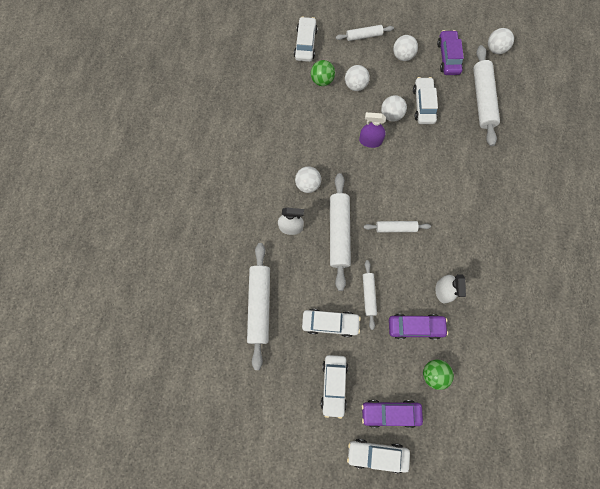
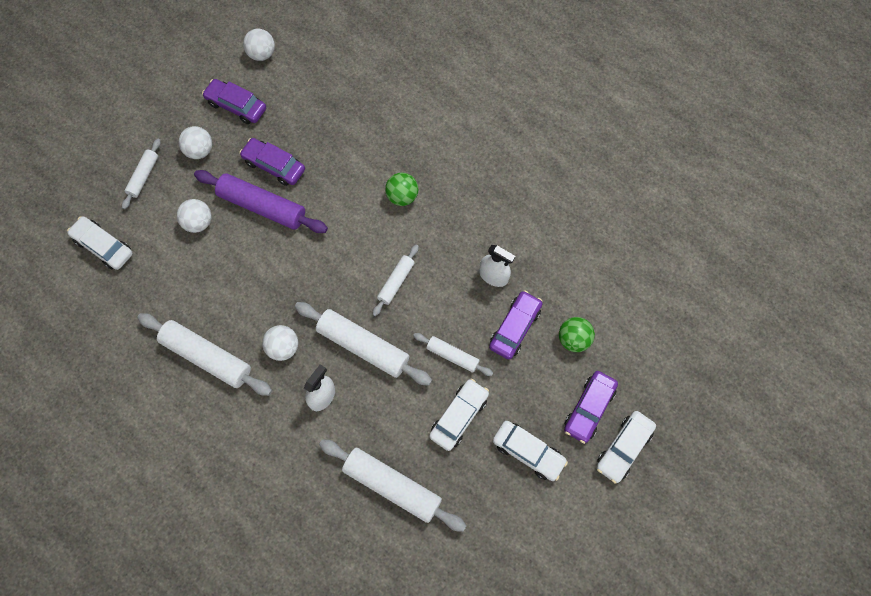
camera: 60 degrees left, 5 degrees down
(322, 80) = (165, 256): green ball -> green ball (402, 196)
(370, 141) = (278, 248): purple spray bottle -> none
(391, 115) = (262, 206): white ball -> purple rolling pin
(423, 104) = (274, 166): white car -> purple car
(482, 99) = (310, 104): white rolling pin -> white rolling pin (207, 357)

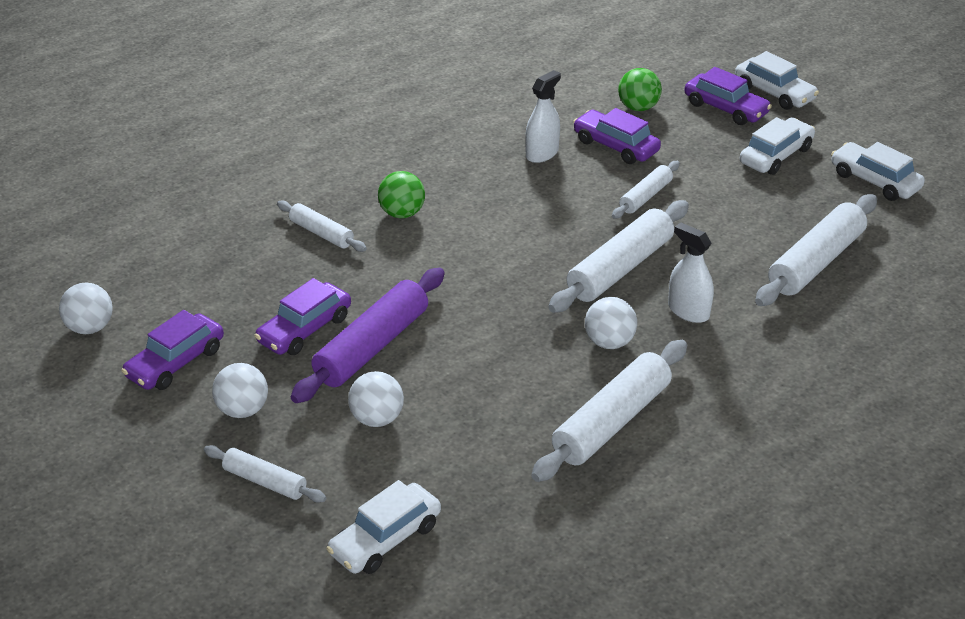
camera: 80 degrees left, 30 degrees down
(396, 282) = (531, 231): white rolling pin -> white rolling pin (321, 233)
(459, 416) = (727, 200): white car -> white car (874, 181)

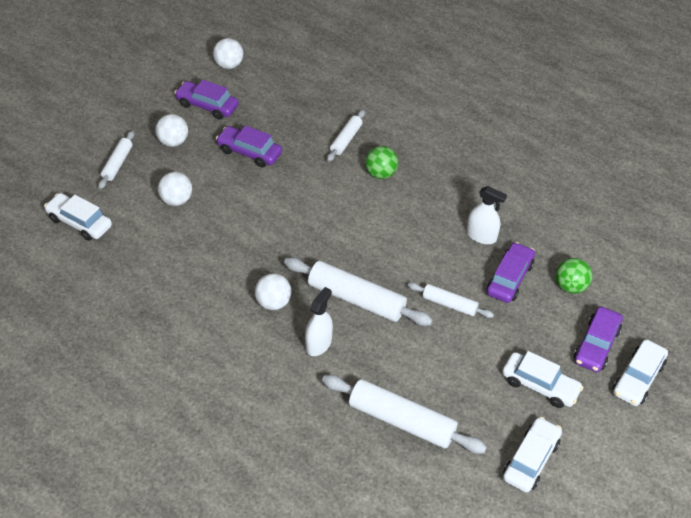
camera: 75 degrees right, 10 degrees up
(372, 346) = (240, 185): purple rolling pin -> none
(611, 422) = (194, 313): white rolling pin -> none

